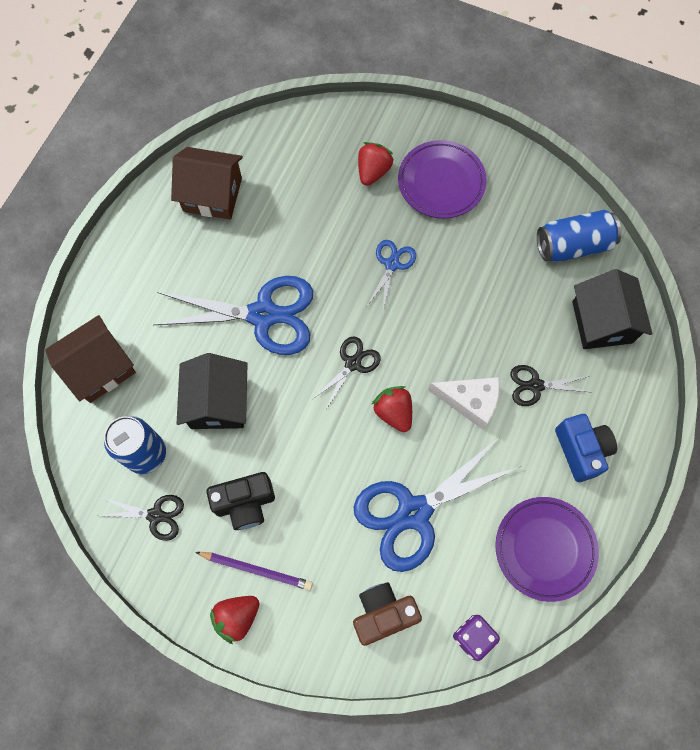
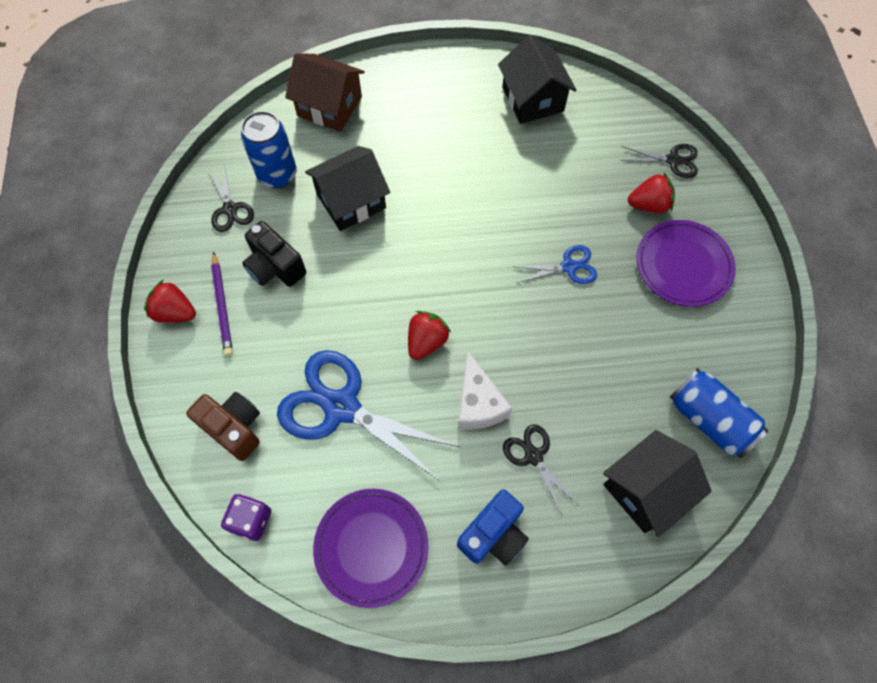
camera: 60 degrees right, 5 degrees down
(212, 194) = (532, 99): brown house -> black house
(263, 315) = (450, 192): blue scissors -> none
(352, 363) = (451, 284): black scissors -> black scissors (673, 160)

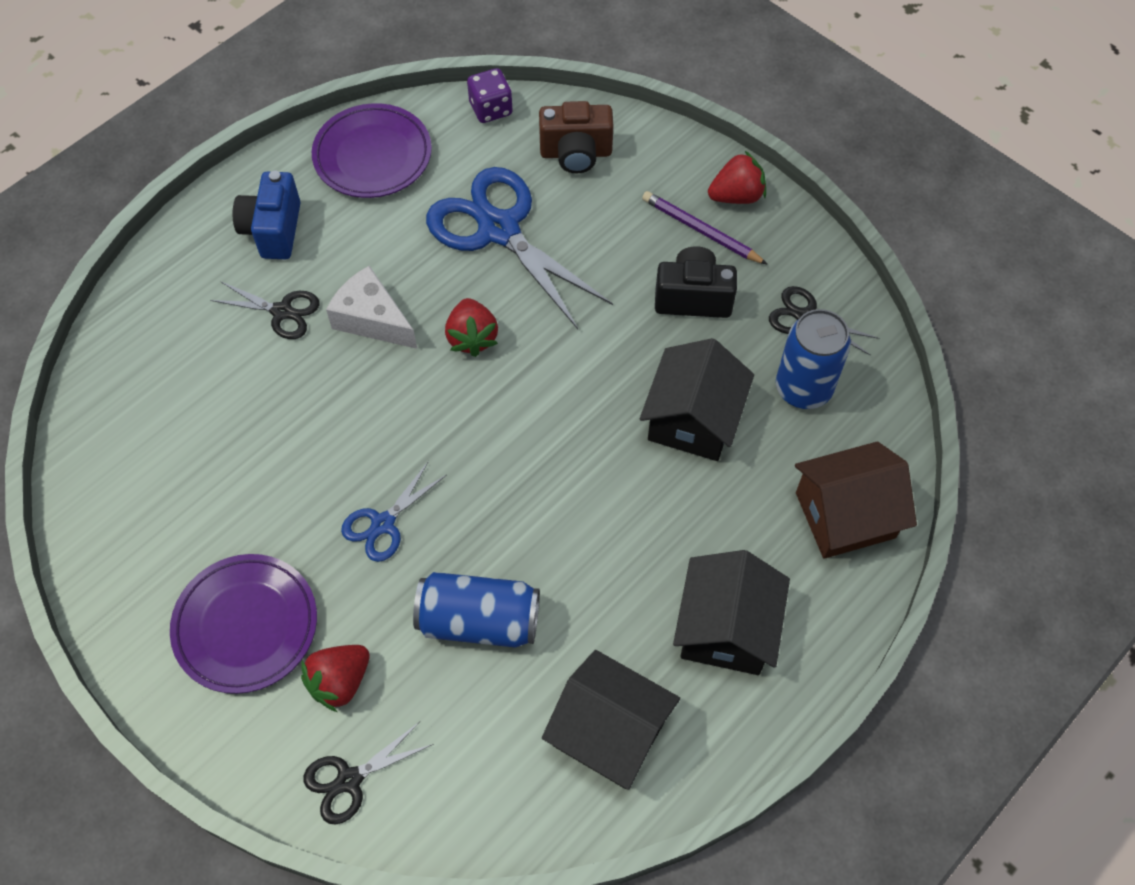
camera: 140 degrees right, 5 degrees down
(341, 407) = (498, 229): blue scissors -> blue scissors turned 120 degrees counterclockwise
(645, 489) = (151, 356): black house -> black house (726, 629)
(709, 419) = (119, 465): blue can -> blue can (479, 621)

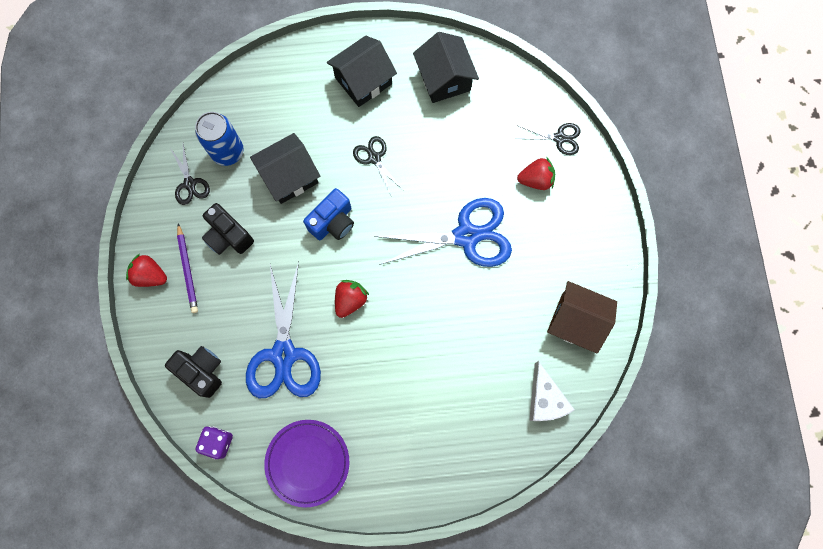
camera: 140 degrees left, 15 degrees up
(246, 626) = (559, 235): purple plate -> none
(273, 230) = (398, 453): blue camera -> blue camera (333, 222)
(282, 311) = (430, 393): black scissors -> black scissors (374, 158)
(372, 319) = (389, 351): white cheese -> white cheese (544, 399)
(383, 524) = (466, 236): blue scissors -> blue scissors, size x2.02
(479, 621) = (459, 161): blue can -> none
(576, 153) = (202, 371): brown camera -> black camera
(845, 515) = (270, 86): brown house -> brown house (575, 321)

